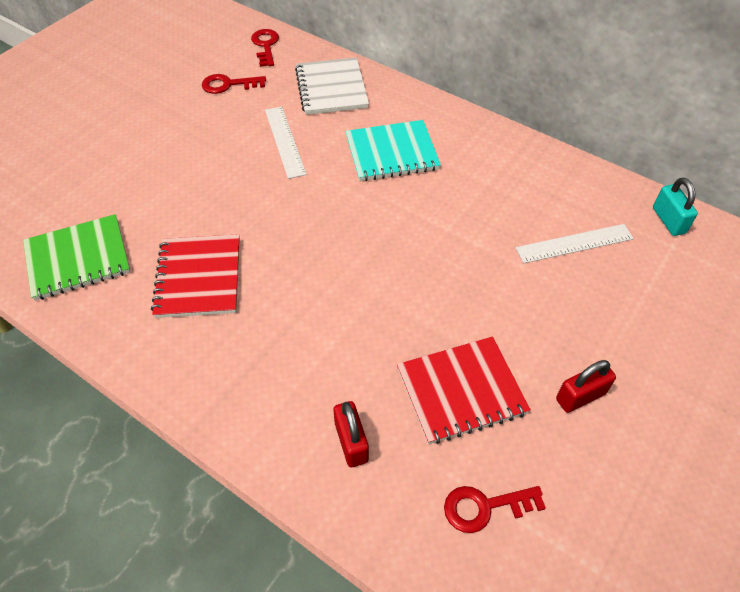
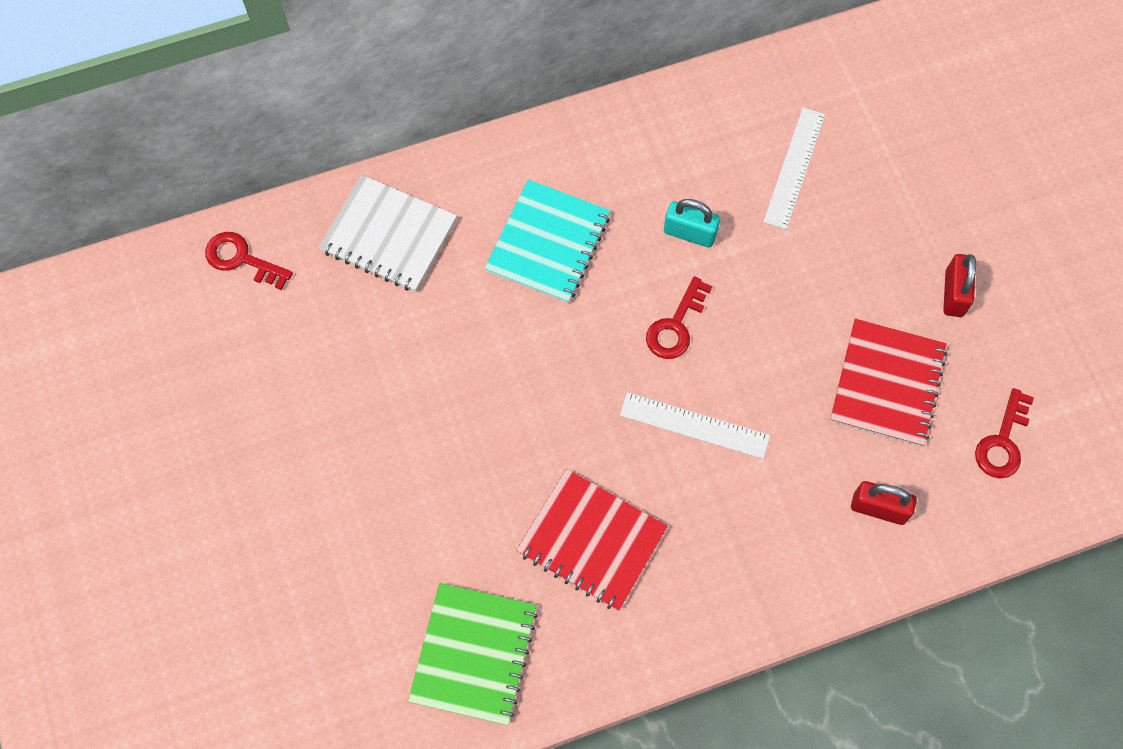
camera: 55 degrees left, 15 degrees up
(228, 85) = (288, 345): red key -> red key (676, 326)
(285, 141) = (444, 340): white ruler -> white ruler (694, 425)
(668, 220) = (825, 67): turquoise padlock -> turquoise padlock (689, 233)

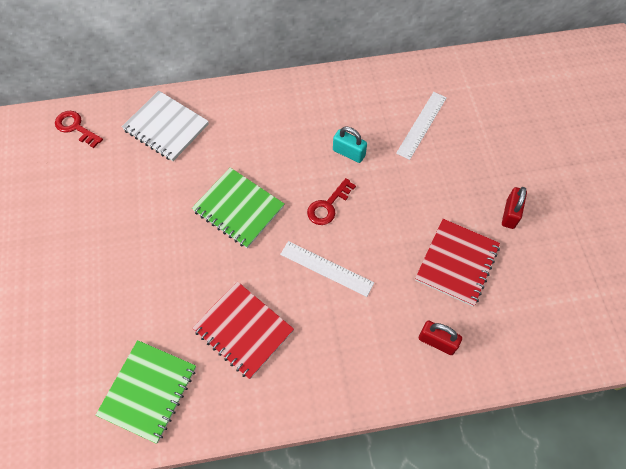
camera: 10 degrees right, 5 degrees down
(538, 353) = (238, 209): none -> green notebook
(548, 243) = (260, 146): turquoise notebook -> none
(1002, 442) = (528, 312): red key -> none

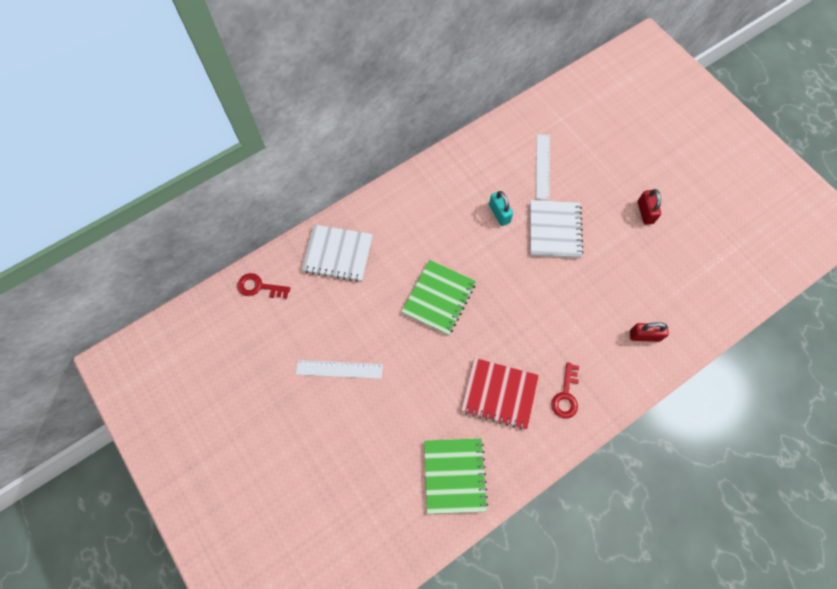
camera: 25 degrees left, 5 degrees up
(238, 209) = (439, 298): green notebook -> green notebook turned 75 degrees counterclockwise
(326, 268) = (534, 316): white ruler -> white ruler (339, 369)
(328, 206) = (507, 265): red key -> red key (566, 395)
(349, 153) = (499, 213): turquoise padlock -> turquoise padlock turned 60 degrees clockwise
(398, 192) = (555, 230): none -> white notebook
(457, 263) = (627, 268): red notebook -> none

